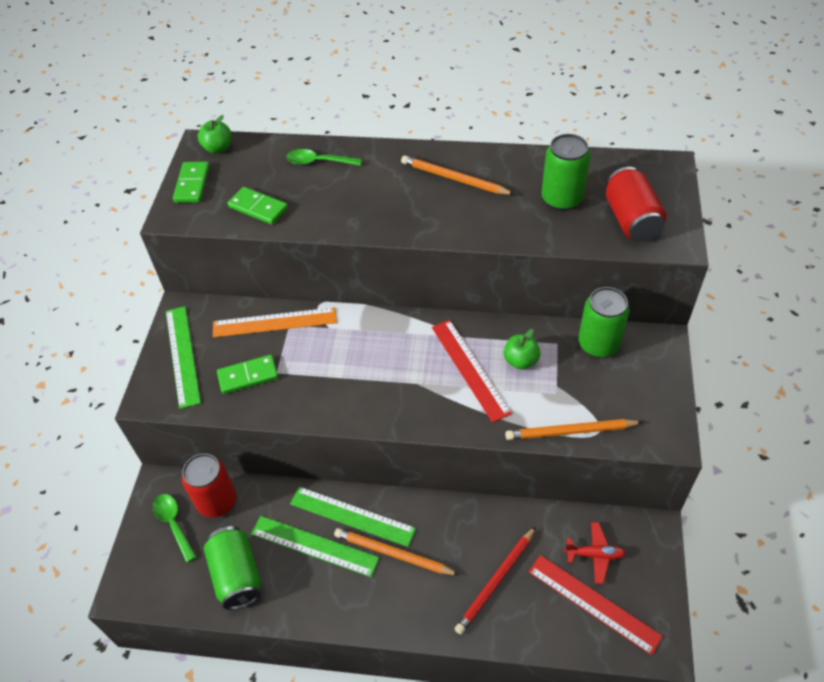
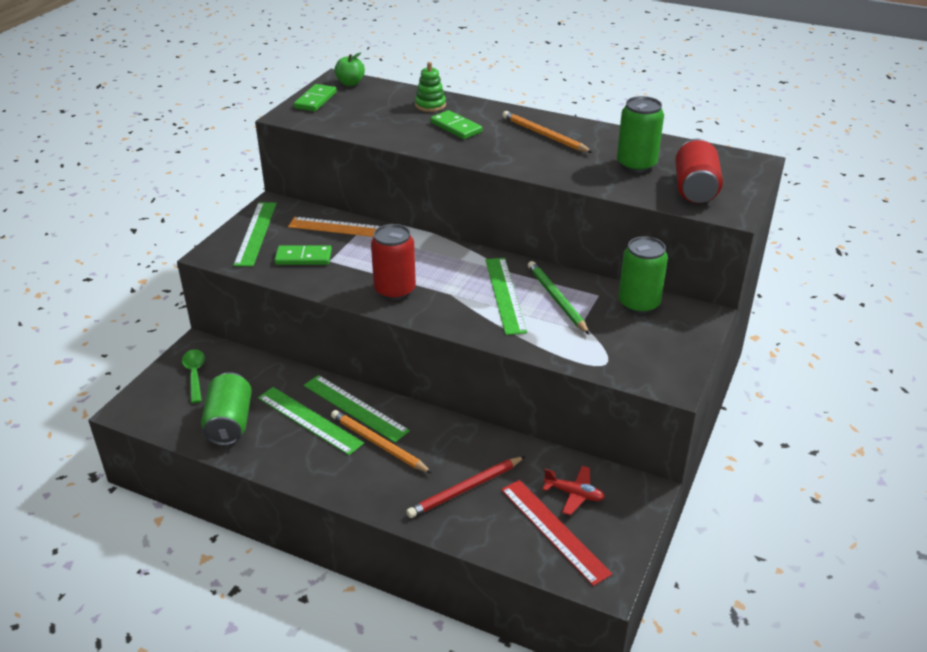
camera: 15 degrees right, 15 degrees down
(217, 501) = (240, 368): red can -> red can (395, 290)
(258, 208) = (361, 123): green domino -> green domino (456, 127)
(318, 162) = (430, 105): green spoon -> green stacking toy
(470, 369) = (505, 295): red ruler -> green ruler
(520, 361) = (556, 299): green apple -> green pencil
(570, 432) = (577, 357): orange pencil -> none

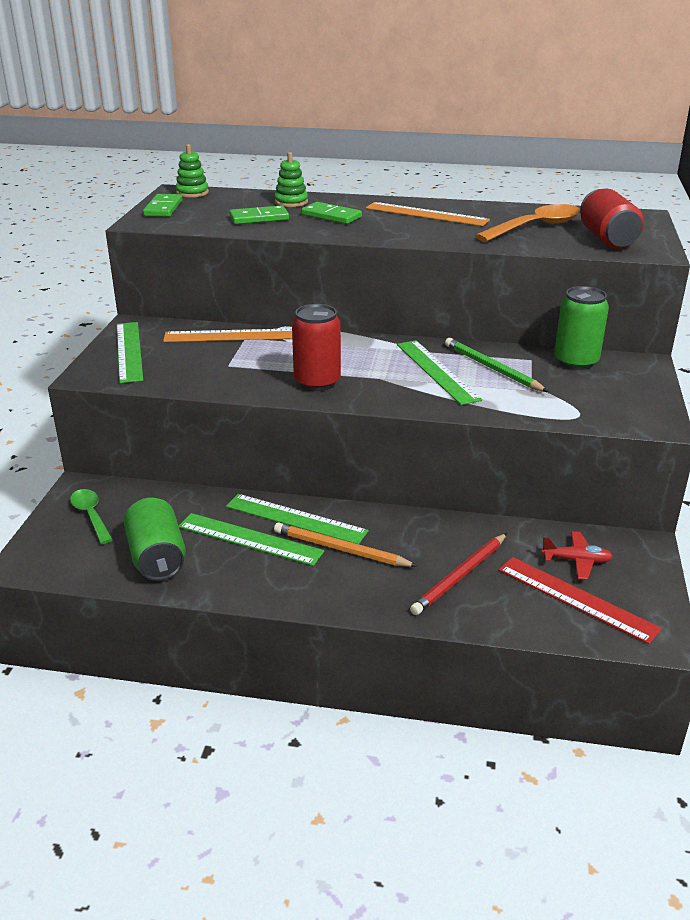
camera: 15 degrees left, 5 degrees down
(303, 257) = (197, 366): green domino -> green domino (259, 218)
(350, 83) = (192, 193): green apple -> green stacking toy
(544, 135) = (426, 214): orange pencil -> orange ruler
(636, 165) = (535, 227): green can -> orange spoon

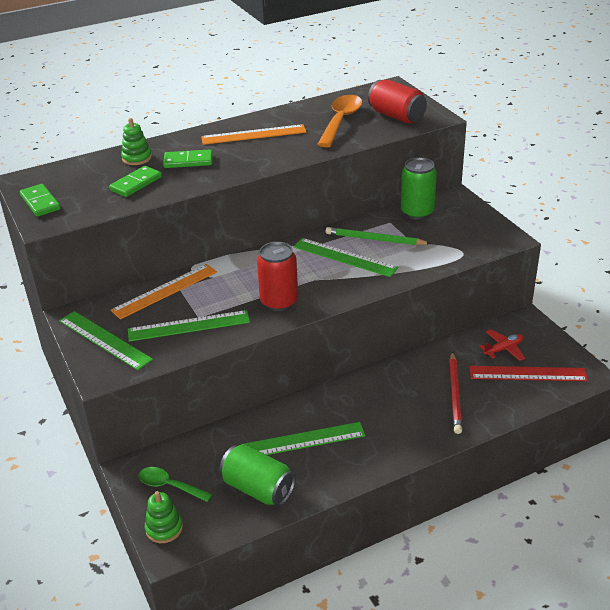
camera: 35 degrees left, 5 degrees up
(192, 193) = (39, 177): green stacking toy -> green stacking toy (164, 528)
(296, 518) = (315, 409): green ruler -> green ruler (189, 326)
(340, 549) = (368, 415): orange pencil -> none

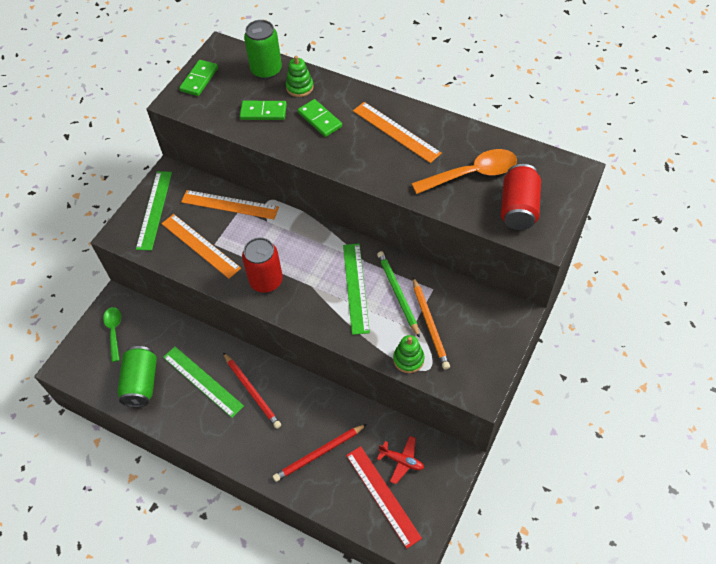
camera: 55 degrees right, 20 degrees up
(164, 528) = (78, 353): green stacking toy -> green stacking toy (408, 359)
(189, 326) = (200, 245): green ruler -> orange ruler
(349, 410) = (252, 391): none -> red pencil
(417, 212) = (465, 300): green can -> green can (266, 70)
(422, 236) = (430, 324): none -> orange pencil

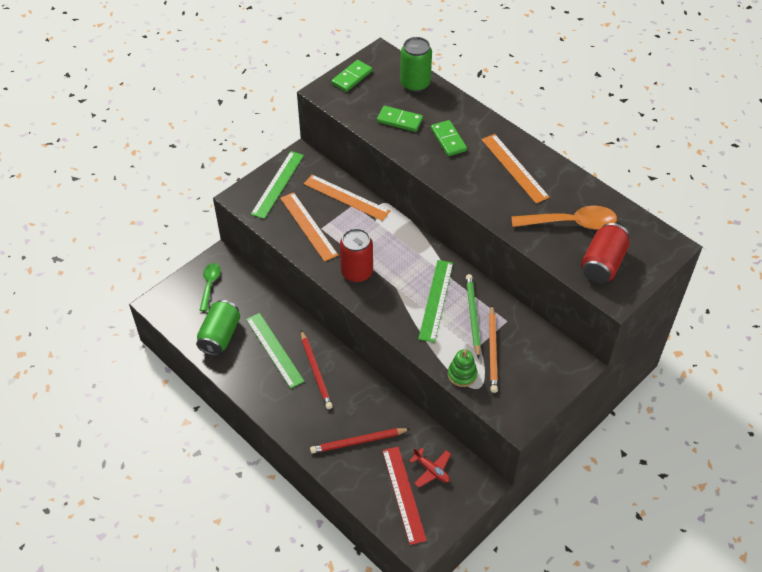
camera: 15 degrees right, 5 degrees down
(299, 87) = (440, 106): green stacking toy -> none

